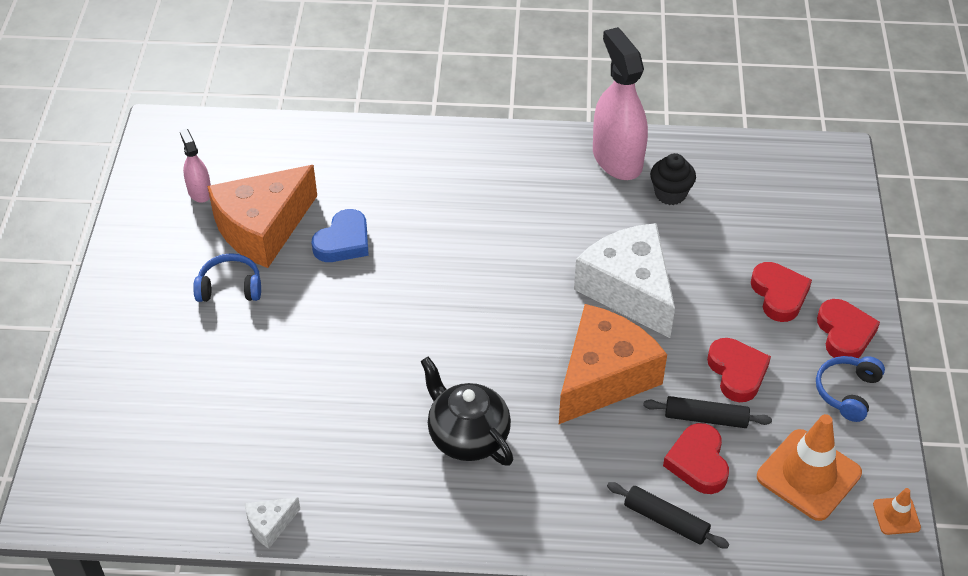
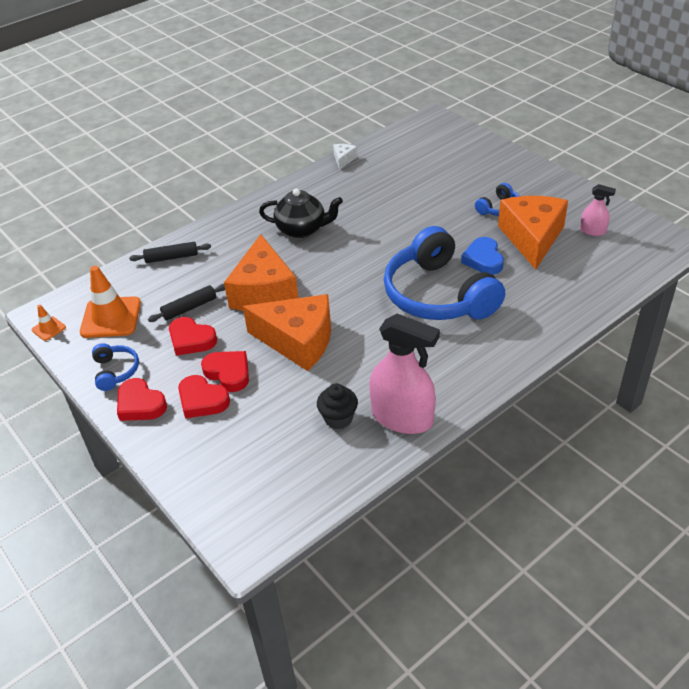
camera: 140 degrees right, 5 degrees down
(439, 238) = (438, 295): none -> blue headphones
(629, 290) = (298, 341): white cheese -> orange cheese
(698, 462) = (176, 287): red heart -> red heart (228, 373)

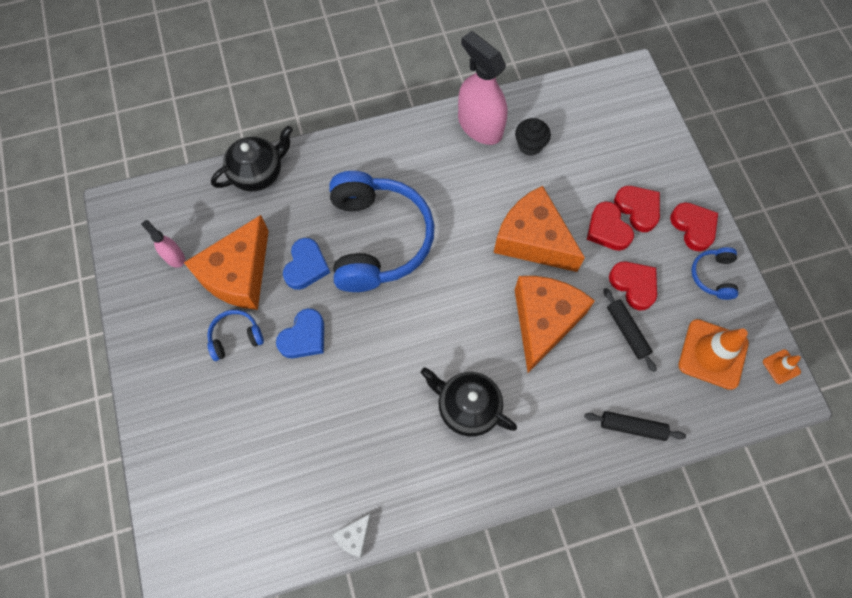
camera: 160 degrees left, 25 degrees up
(189, 308) = (627, 331): black rolling pin -> black rolling pin turned 75 degrees clockwise
(449, 224) = (304, 337): none -> blue heart
(584, 302) = (258, 173): none -> black teapot

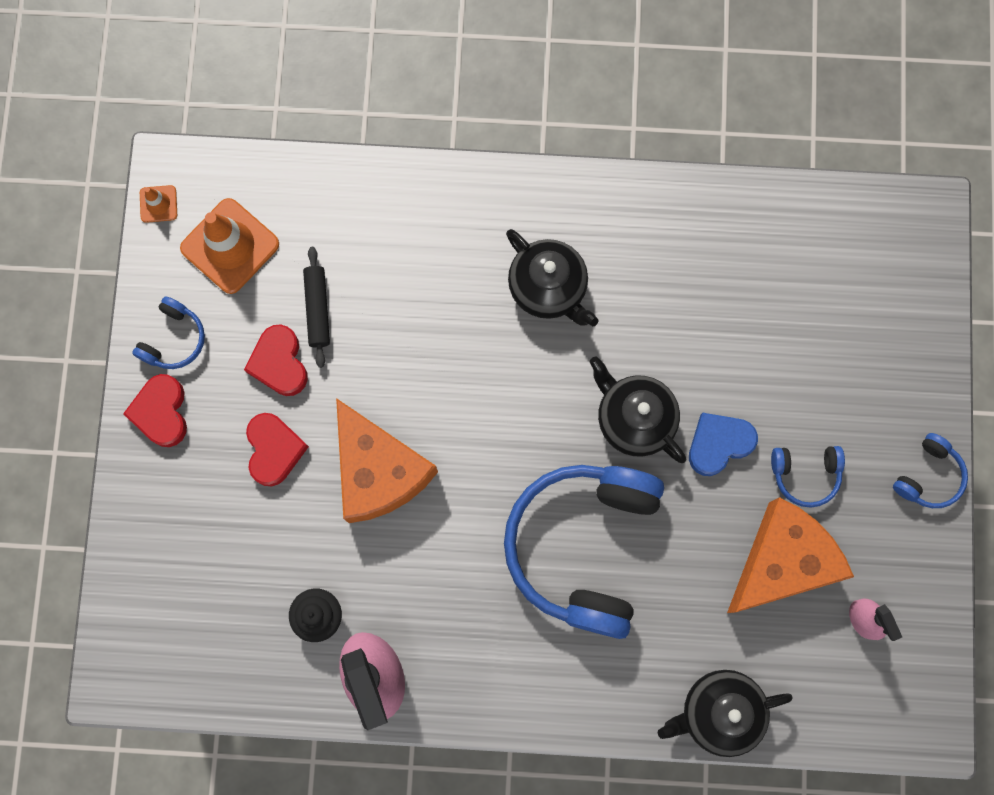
camera: 160 degrees left, 10 degrees up
(144, 367) = (928, 476): none -> blue headphones
(306, 266) = (690, 541): blue heart -> none
(354, 536) = (725, 195): white cheese -> none
(371, 334) = (634, 418): none -> black teapot
(544, 321) = (413, 357): orange cheese -> none
(632, 427) = (368, 199): black rolling pin -> none
(638, 209) = (220, 464): red heart -> none

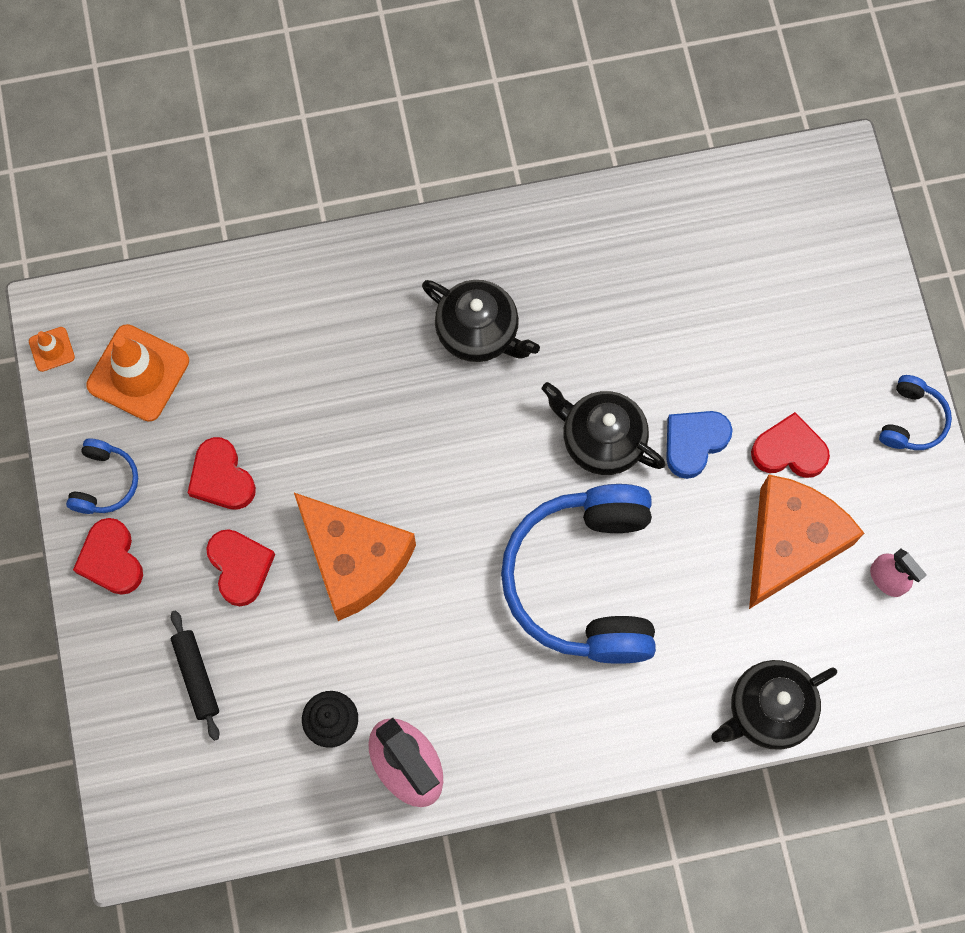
camera: 15 degrees left, 5 degrees down
(317, 309) = (246, 413): black rolling pin -> black rolling pin (196, 676)
(805, 474) = (789, 451): blue headphones -> red heart

